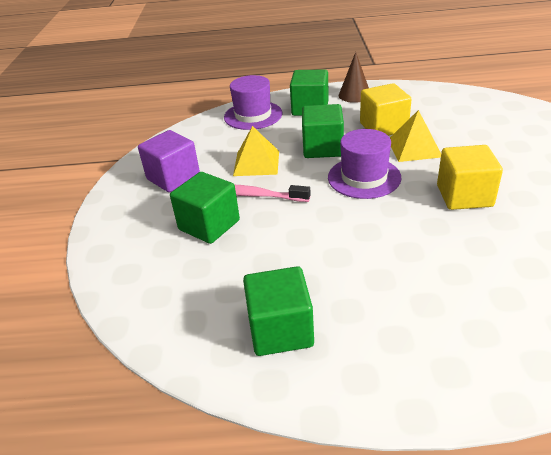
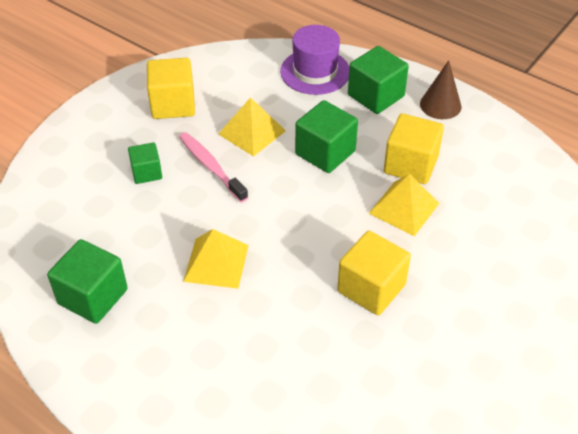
camera: 35 degrees right, 10 degrees up
(173, 178) = (173, 104): purple cube -> yellow cube
(209, 225) = (146, 172): green cube -> green cube, size x0.60
(344, 245) = (216, 263): none -> yellow pyramid
(364, 177) = (316, 209): purple hat -> none

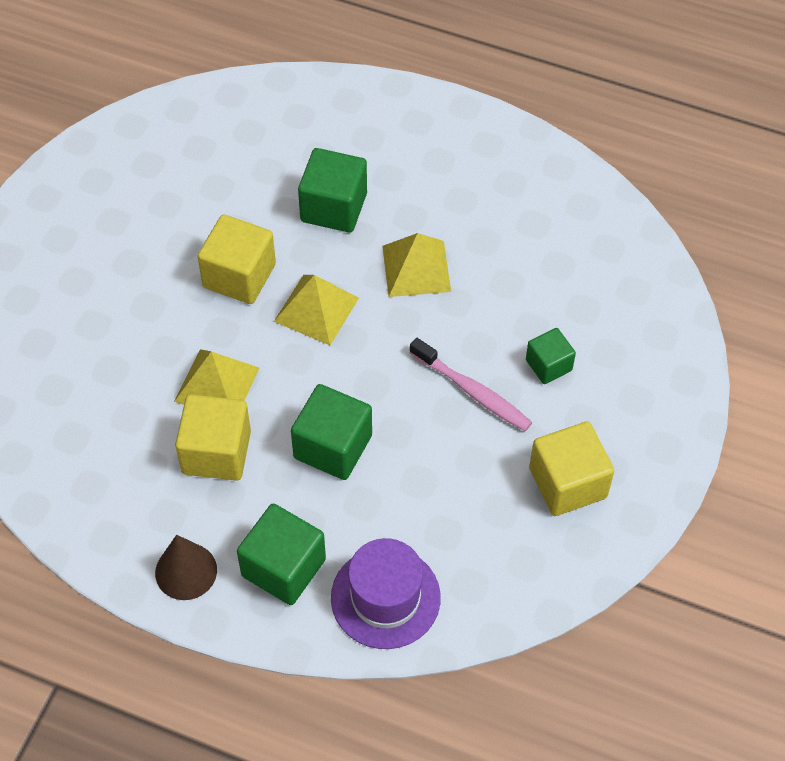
camera: 165 degrees right, 10 degrees up
(93, 296) = (529, 205): green cube -> green cube (334, 207)
(252, 132) = (440, 459): yellow pyramid -> yellow pyramid (316, 309)

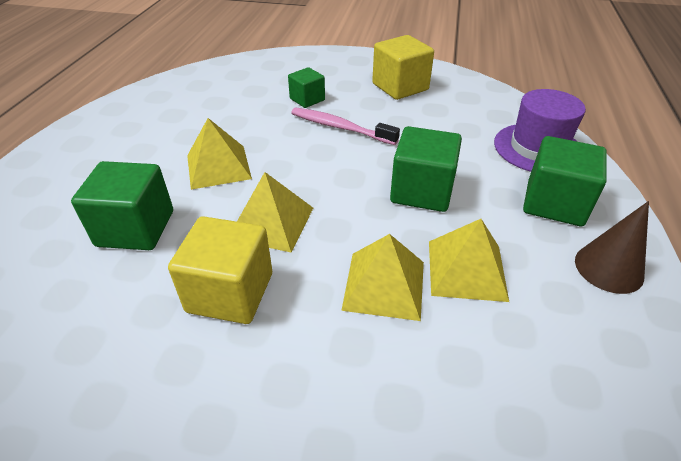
camera: 100 degrees left, 15 degrees down
(216, 452) = (466, 269): yellow cube -> yellow pyramid
(473, 392) = (340, 127): pink toothbrush -> pink toothbrush turned 90 degrees counterclockwise

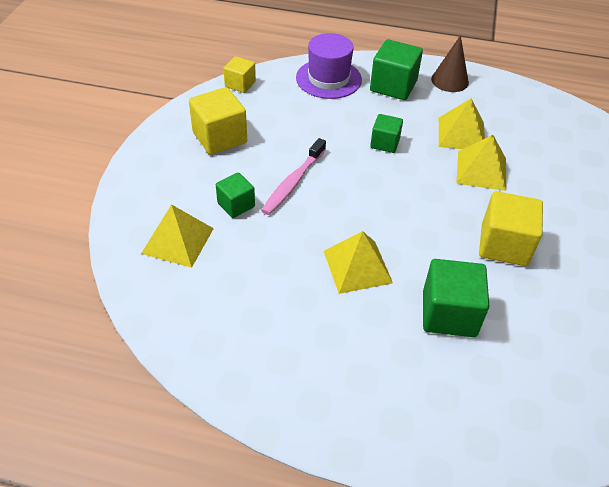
camera: 90 degrees left, 5 degrees up
(271, 222) = (430, 226): yellow pyramid -> yellow pyramid (177, 240)
(422, 191) = (385, 143): green cube -> green cube, size x0.60
(492, 93) = (240, 84): none -> yellow cube

